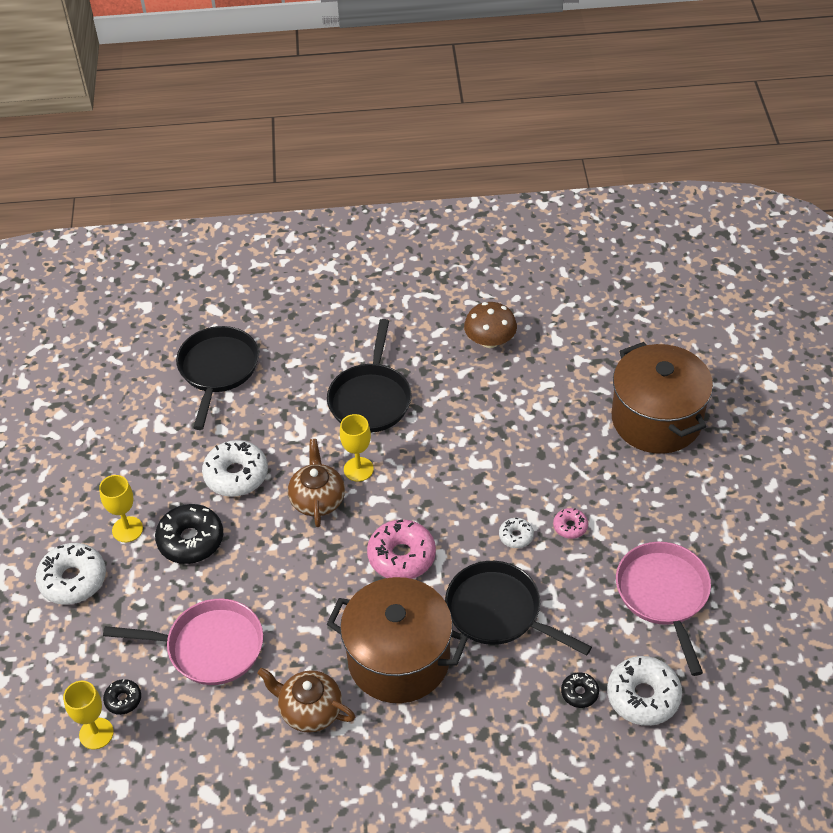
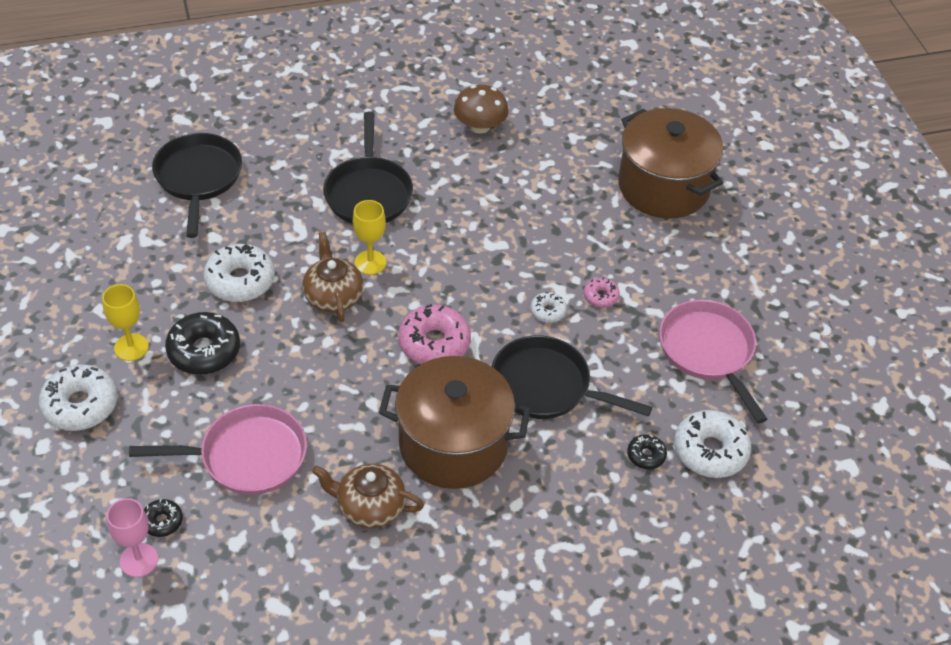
camera: 15 degrees left, 0 degrees up
(96, 733) = (139, 560): yellow goblet -> pink goblet

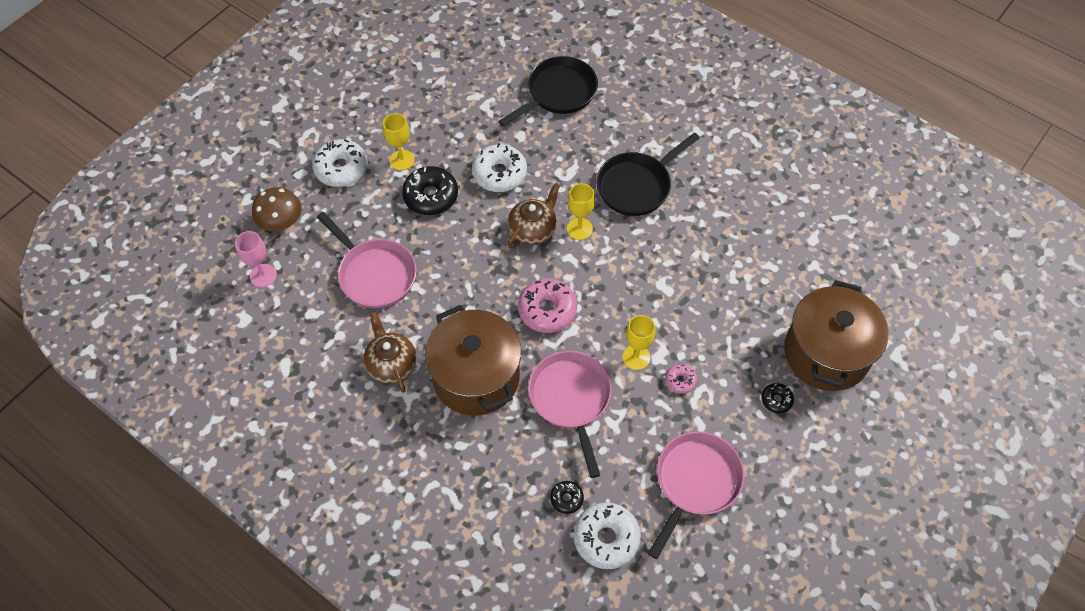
camera: 55 degrees right, 10 degrees up
(162, 521) = (296, 267): black donut -> black donut (776, 400)
(480, 126) = (763, 204): brown mushroom -> brown mushroom (281, 222)
(547, 386) = (571, 399): black pan -> pink pan
(548, 311) = (636, 357): white donut -> yellow goblet

